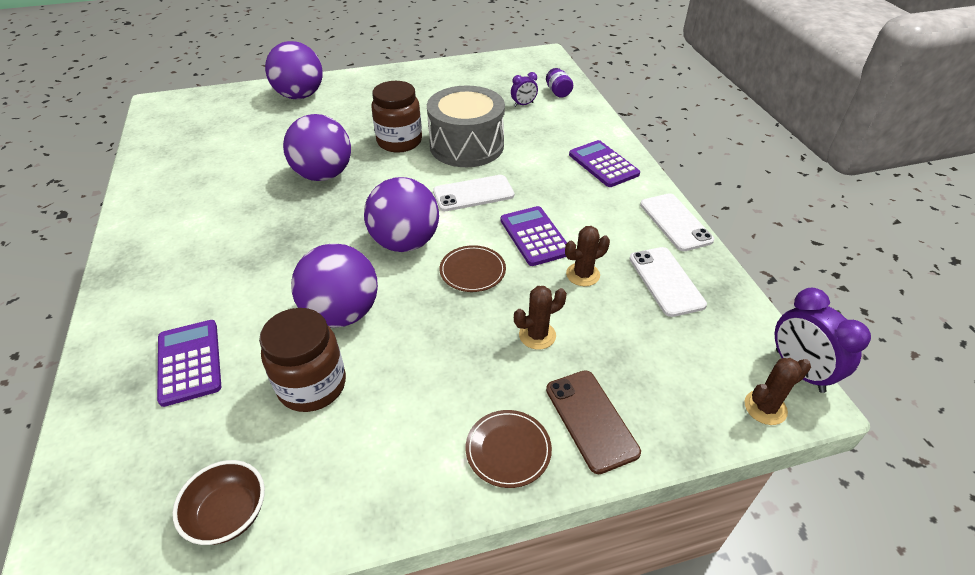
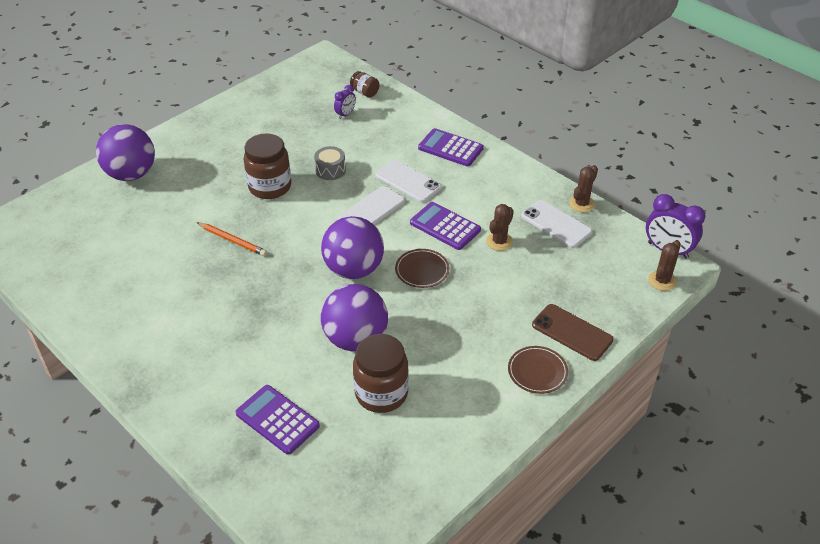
camera: 30 degrees left, 0 degrees up
(229, 514) = (402, 486): brown bowl -> none
(324, 175) = (233, 240): purple ball -> orange pencil
(466, 146) = (330, 170): grey drum -> grey drum, size x0.44
(537, 335) = (501, 296): brown cactus -> brown cactus (581, 204)
(558, 92) = (365, 92): purple jar -> brown jar
(675, 222) = (533, 177): white phone -> white phone (408, 181)

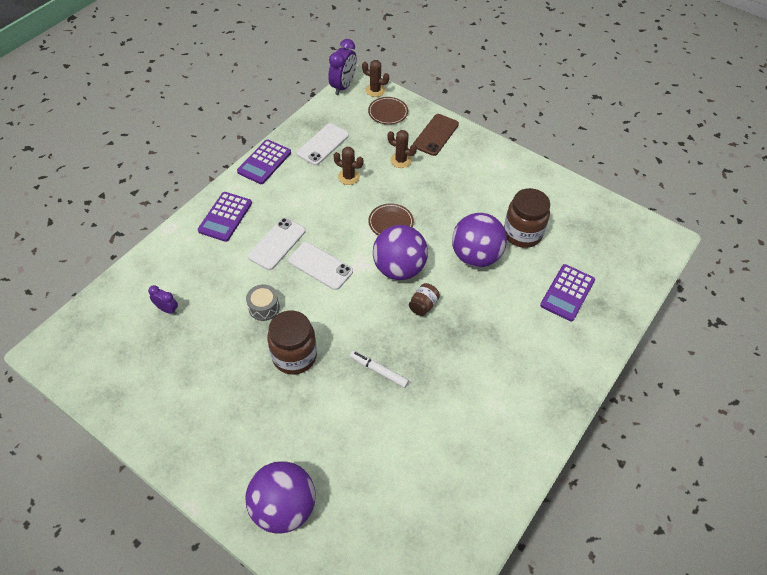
camera: 100 degrees left, 10 degrees up
(233, 240) = (378, 371): orange pencil -> white marker
(365, 92) = (126, 297): brown jar -> brown jar (423, 305)
(445, 226) = (335, 212): purple calculator -> purple calculator (264, 162)
(537, 371) = (476, 151): brown plate -> brown plate (388, 112)
(581, 204) = (296, 130): brown cactus -> brown cactus (401, 160)

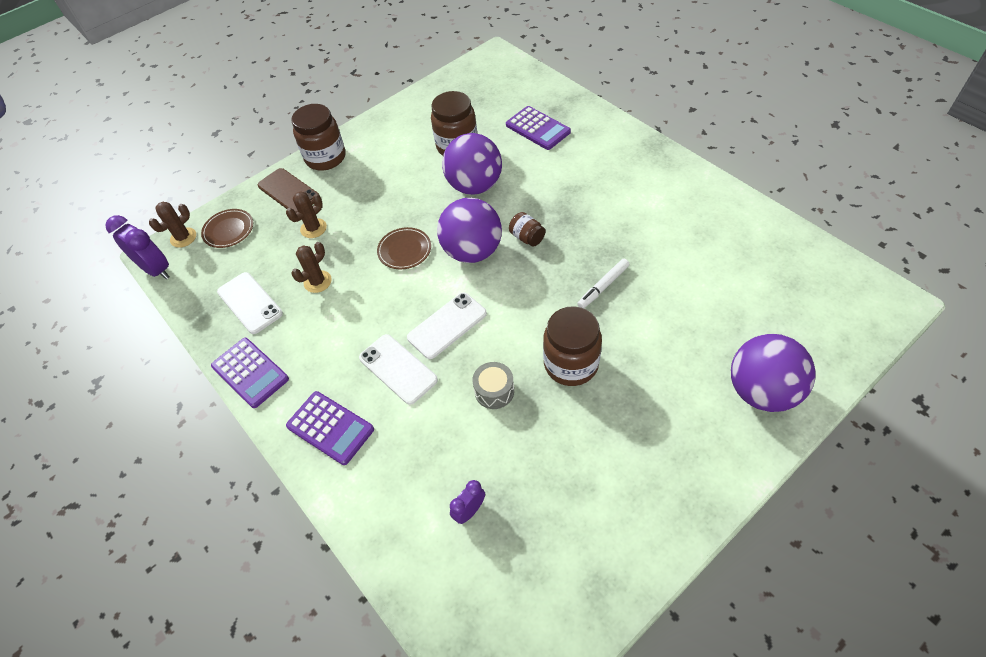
camera: 70 degrees left, 0 degrees up
(480, 147) = (325, 158): none -> brown jar

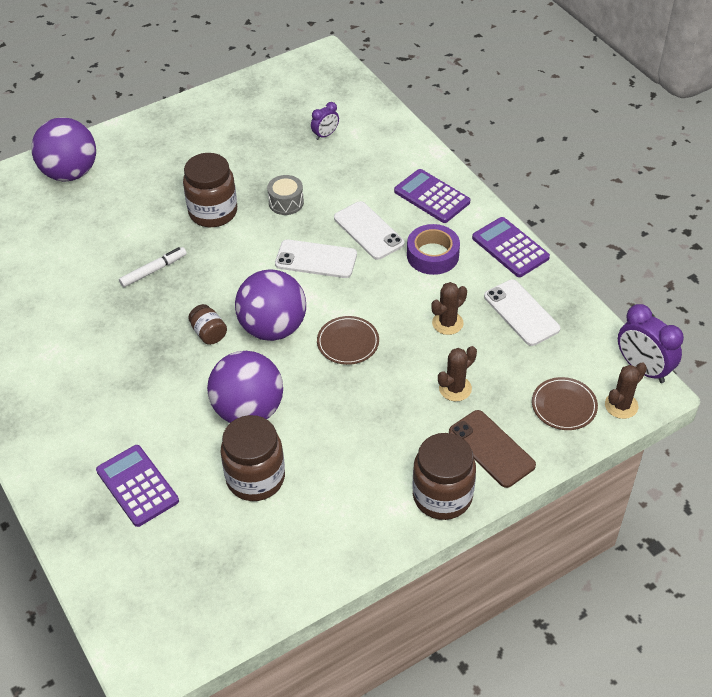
camera: 175 degrees left, 5 degrees down
(330, 350) = (432, 255): none -> purple tape
(447, 325) = (316, 259): white phone -> white phone turned 45 degrees clockwise

